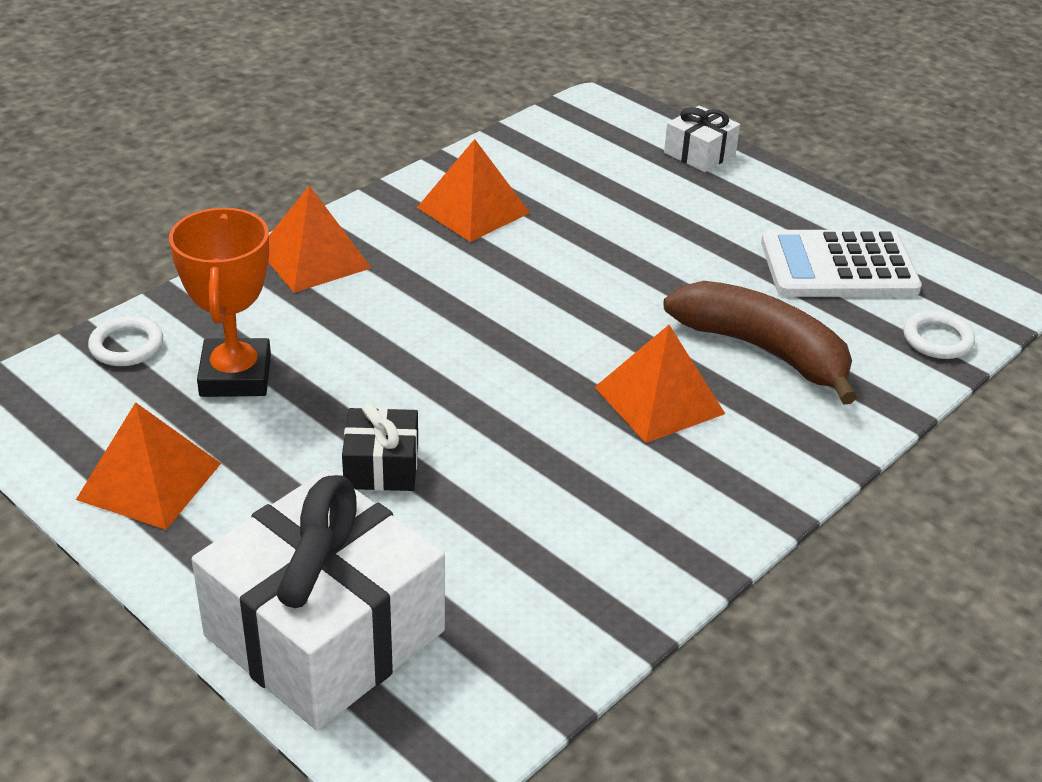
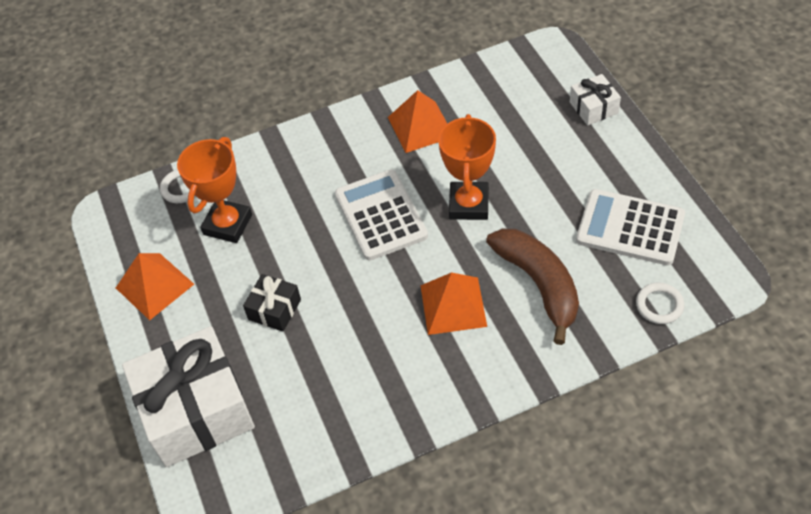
camera: 30 degrees right, 15 degrees up
(314, 258) = (309, 146): orange pyramid -> none
(479, 318) = (381, 215): none -> white calculator
(602, 282) = (469, 204): none -> orange trophy

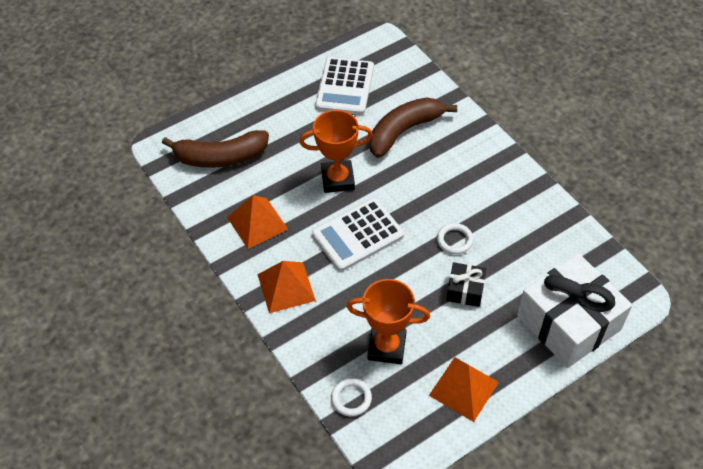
camera: 105 degrees left, 0 degrees up
(453, 305) = (433, 177): orange pyramid -> orange pyramid (286, 287)
(524, 98) = (220, 157): none -> brown banana
(593, 108) = (228, 114): white gift -> none
(659, 305) = (407, 69): white ring -> white ring (454, 240)

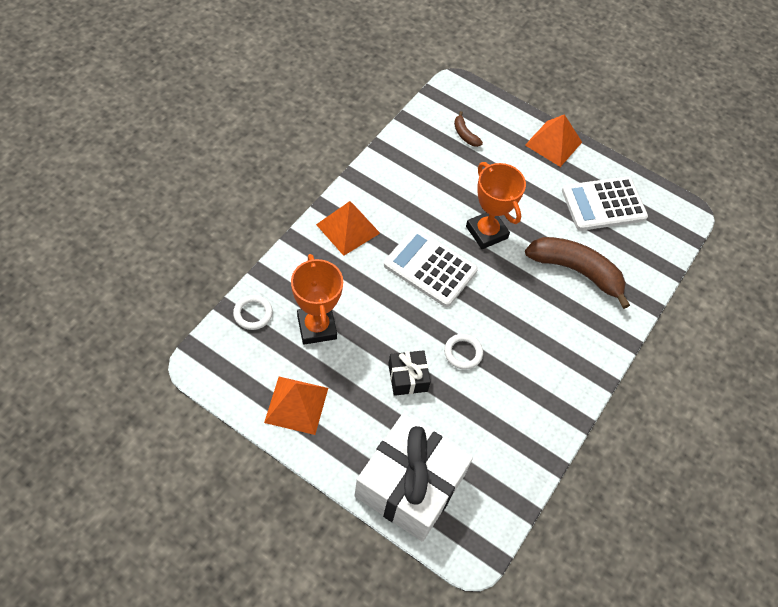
camera: 60 degrees right, 5 degrees up
(220, 157) = (465, 134): brown banana -> brown banana, size x0.44
(257, 223) = (406, 185): orange pyramid -> orange pyramid (553, 143)

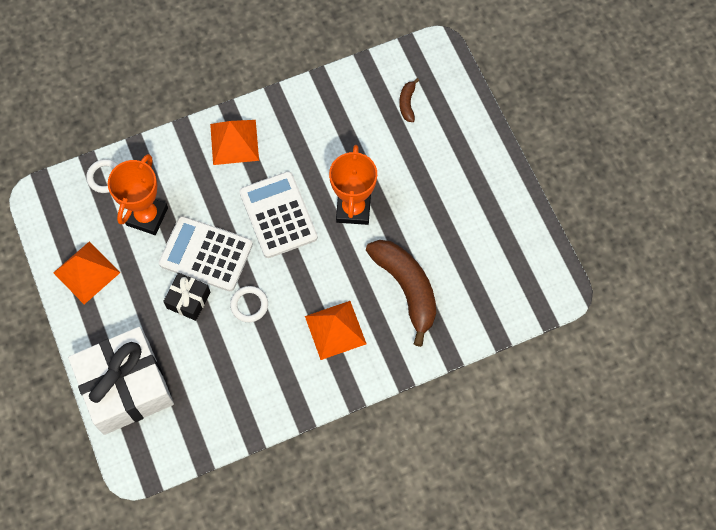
camera: 40 degrees right, 10 degrees up
(553, 143) = (486, 154): orange pyramid -> orange pyramid (335, 330)
(603, 204) = (485, 239): white calculator -> white calculator (206, 254)

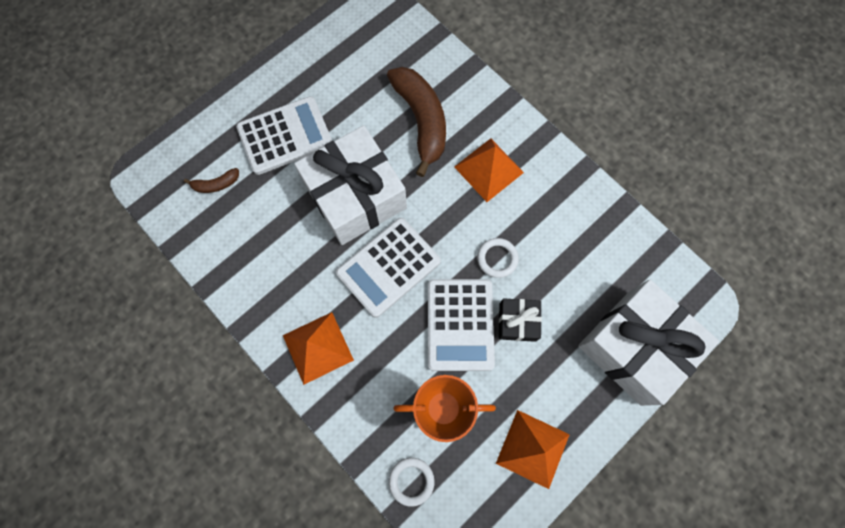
camera: 110 degrees left, 5 degrees up
(353, 209) = (355, 196): orange trophy -> white gift
(406, 288) = (421, 121): brown banana -> brown banana turned 120 degrees clockwise
(434, 169) = (285, 136): none -> white calculator

